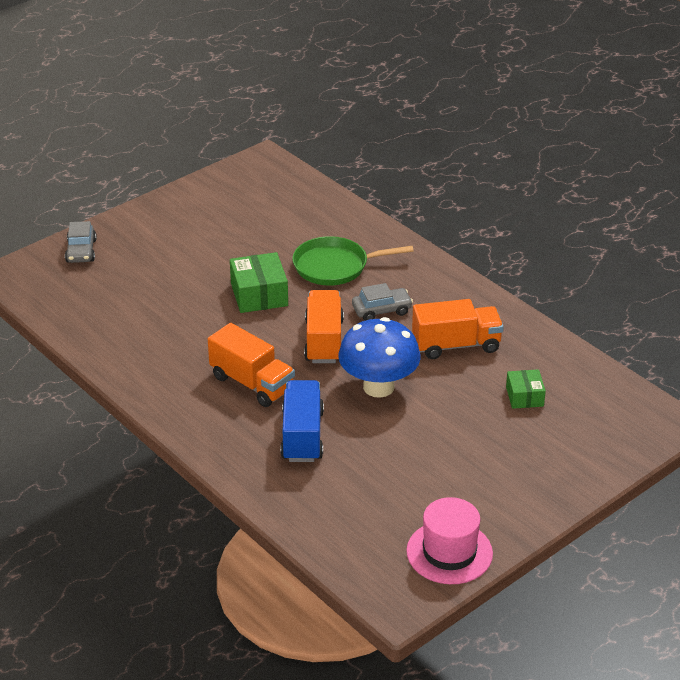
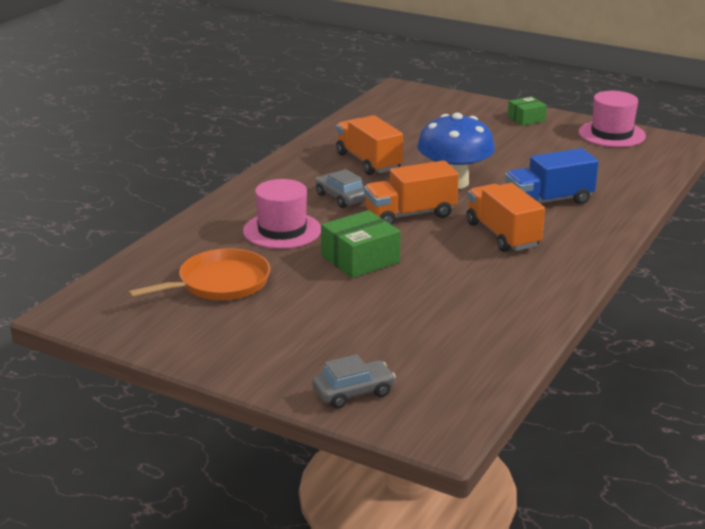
camera: 110 degrees left, 10 degrees down
(252, 383) = (503, 235): orange truck -> orange truck turned 45 degrees counterclockwise
(264, 223) = (220, 283): none -> orange pan
(334, 266) = (282, 230): green pan -> pink hat
(524, 396) = (414, 131): green box -> green box (526, 119)

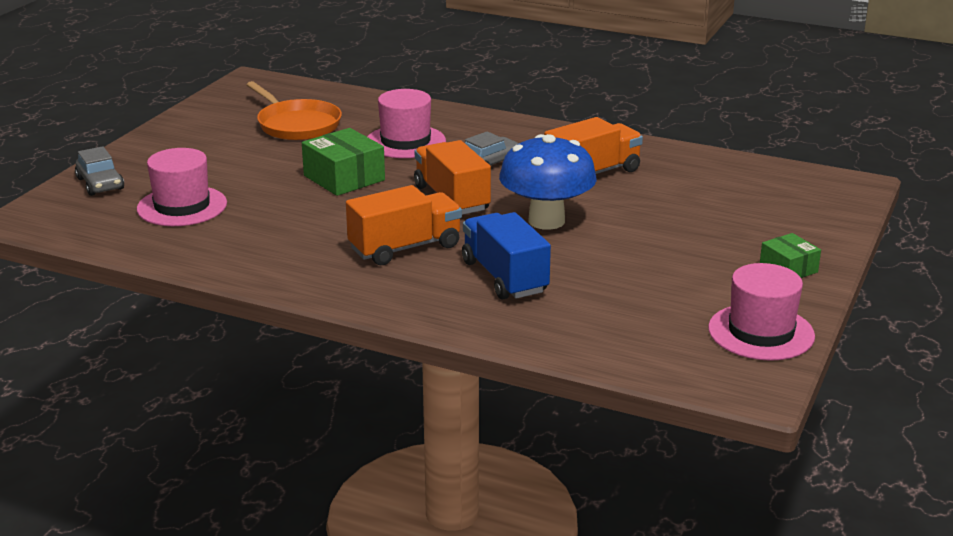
camera: 85 degrees right, 0 degrees up
(416, 339) = (182, 206): none -> pink hat

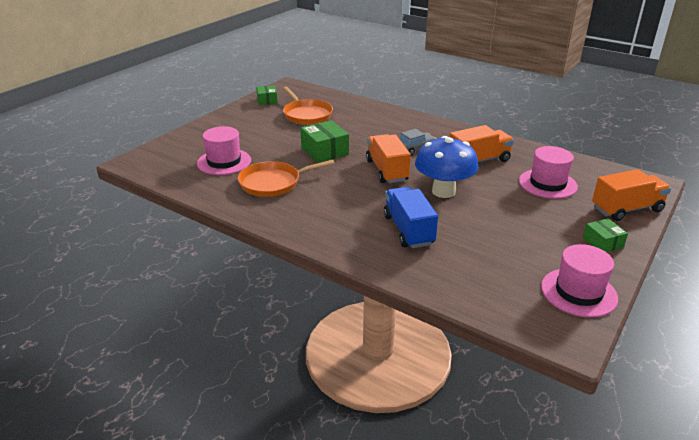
camera: 10 degrees right, 5 degrees up
(100, 184) = (183, 143): grey car -> none
(221, 107) = (267, 100): none -> green box
(274, 230) = (273, 183): none -> orange pan
(405, 142) = (367, 130): pink hat -> pink hat (547, 184)
(405, 248) = (349, 202): orange truck -> orange truck (626, 209)

